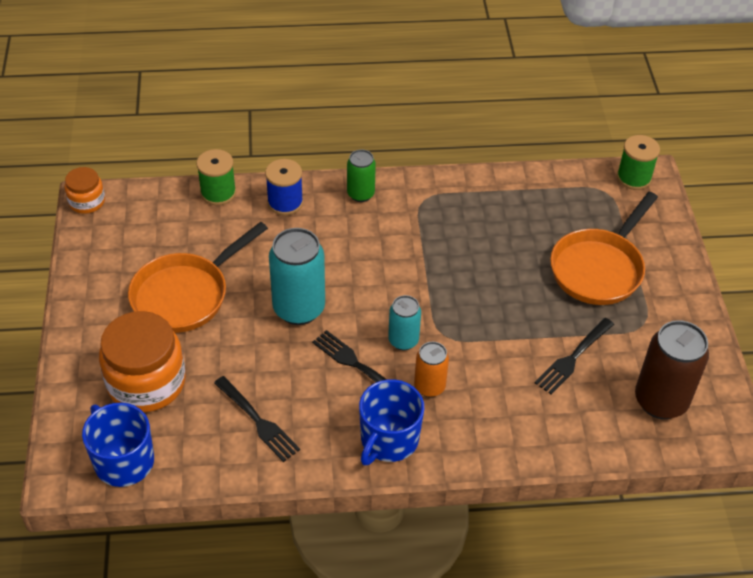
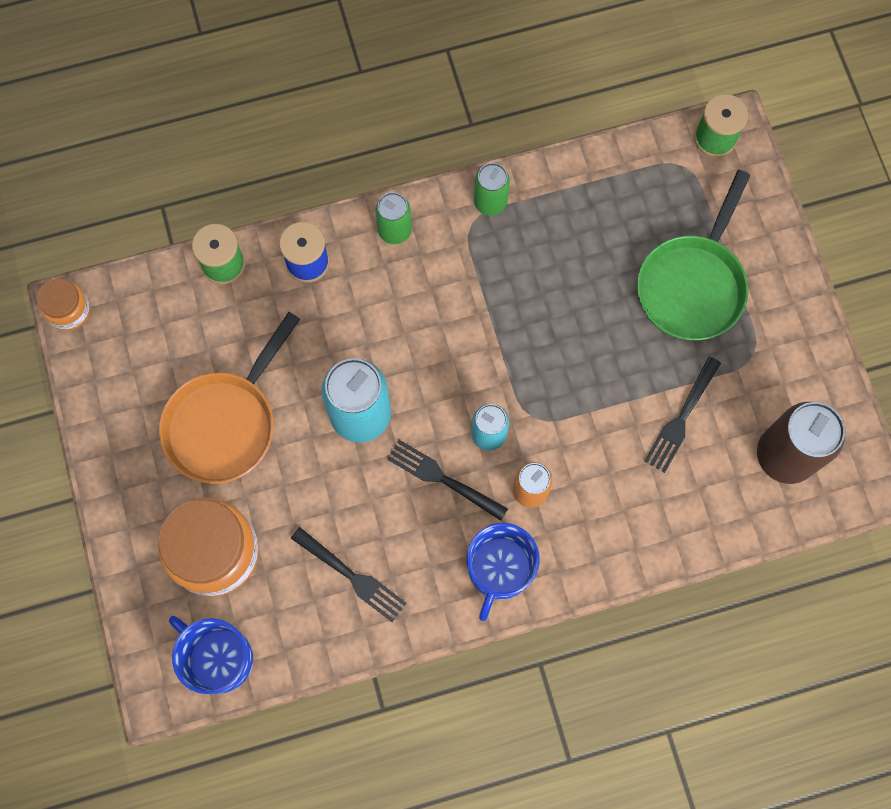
camera: 10 degrees left, 25 degrees up
(442, 189) = (490, 202): none -> green can
(599, 268) = (693, 285): orange pan -> green pan

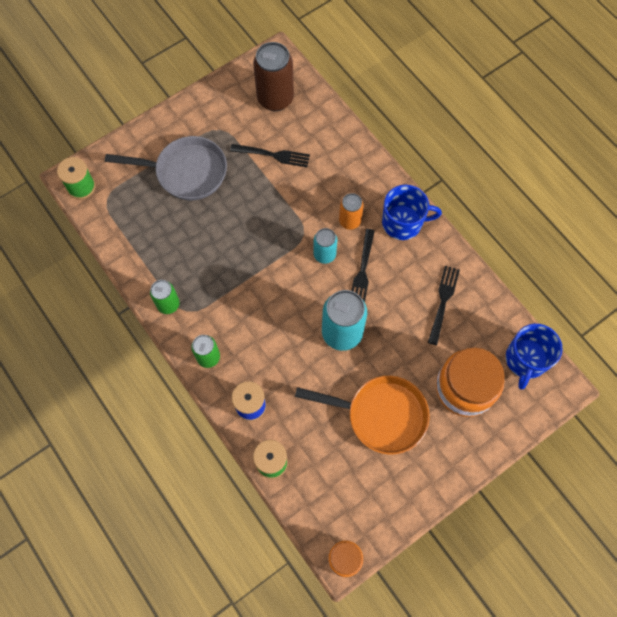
camera: 110 degrees left, 5 degrees down
(693, 285) = (186, 172): green pan -> grey pan

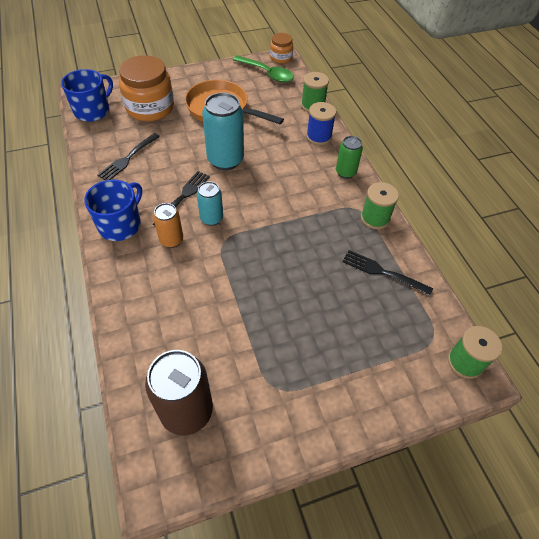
camera: 165 degrees left, 15 degrees down
(168, 304) = (375, 218): green can -> green spool
(186, 172) = (331, 342): grey pan -> none
(272, 155) = (222, 333): black fork -> black fork (383, 272)
(351, 511) = (267, 73): none -> green spoon
(403, 222) = (120, 224): blue mug -> blue mug turned 105 degrees clockwise

